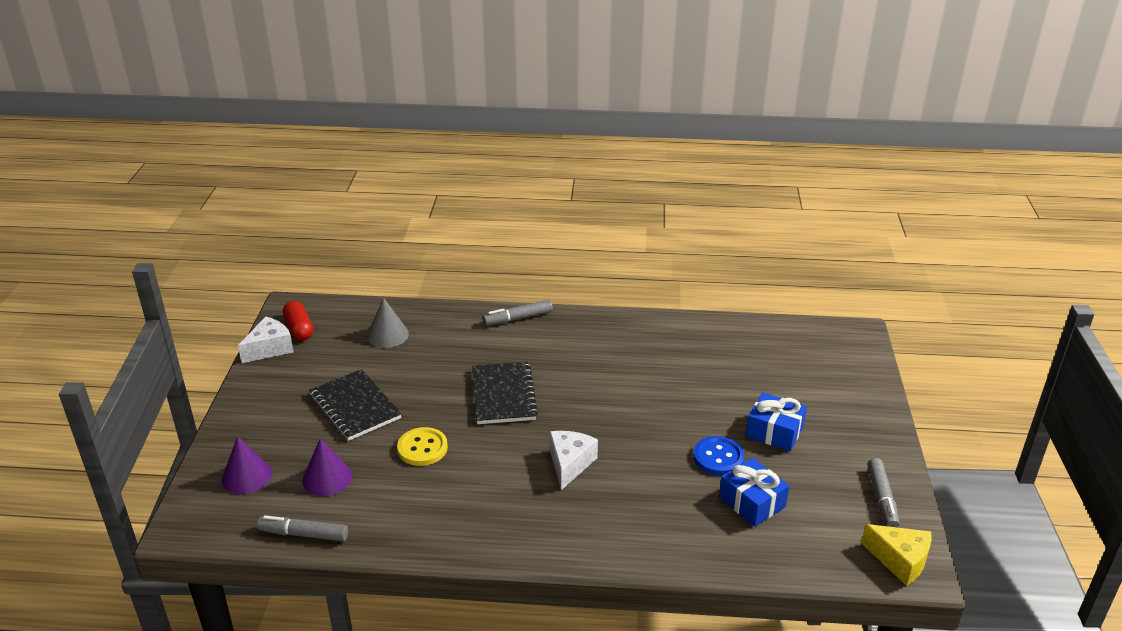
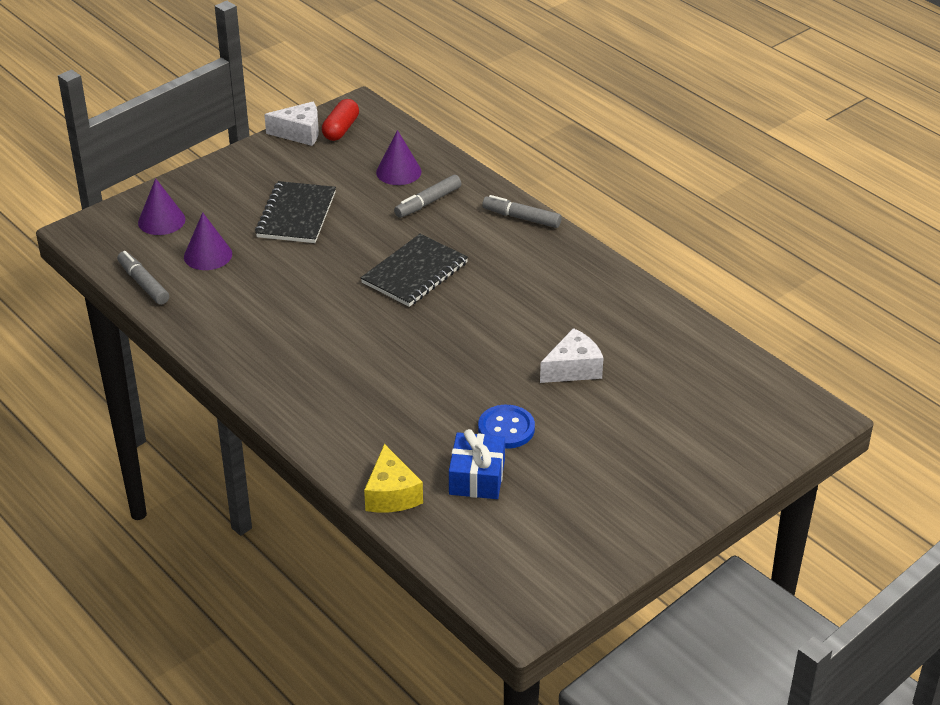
camera: 45 degrees right, 5 degrees up
(387, 335) = (398, 172): grey cone -> purple cone
(422, 448) = (298, 275): yellow button -> none
(569, 464) = (384, 356): white cheese -> white cheese (573, 369)
(774, 432) = (587, 442): blue gift -> none
(881, 499) = (588, 551): grey marker -> grey marker (428, 202)
(900, 560) = (522, 599): yellow cheese -> yellow cheese (391, 494)

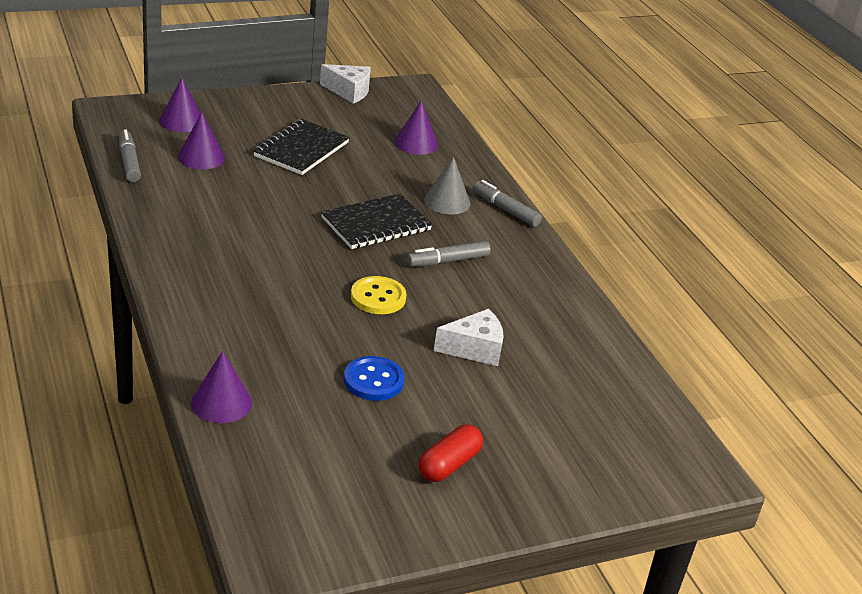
camera: 15 degrees right, 5 degrees down
(341, 129) = (387, 98): red capsule -> red capsule (449, 464)
(391, 494) = (221, 402): yellow cheese -> purple cone
(428, 202) = (426, 173): grey marker -> grey marker (448, 261)
(462, 347) = (378, 297): none -> yellow button
(464, 227) = (447, 201): none -> grey cone
(477, 477) = (315, 415): blue gift -> none

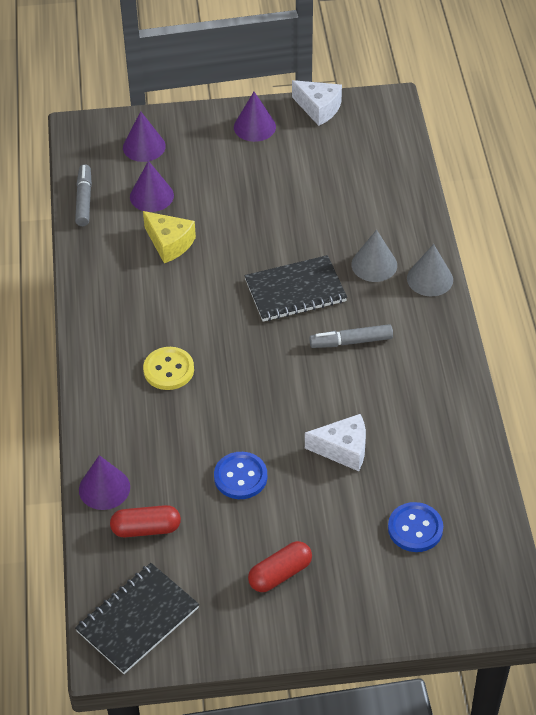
camera: 20 degrees right, 15 degrees up
(231, 193) = (169, 243): none -> yellow cheese
(282, 436) = (146, 529): none -> red capsule
(301, 149) = (249, 189): black notebook -> black notebook (137, 619)
(378, 297) = (271, 381): yellow button -> yellow button (168, 370)
(416, 143) = (367, 184): purple cone -> purple cone (254, 127)
(505, 210) = (430, 279): grey marker -> grey cone
(577, 411) = (415, 528): none -> blue button

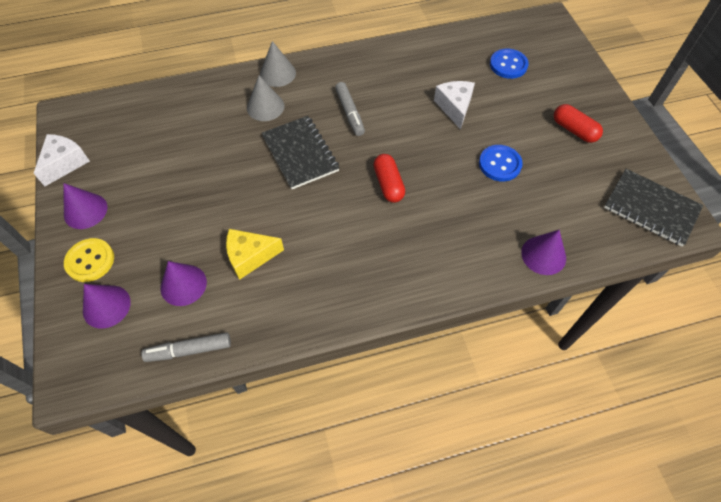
camera: 100 degrees left, 10 degrees up
(146, 529) = (570, 217): red capsule -> red capsule (388, 184)
(168, 370) = (405, 230): yellow button -> yellow button (90, 261)
(169, 243) = (250, 257): yellow cheese -> yellow cheese turned 135 degrees counterclockwise

